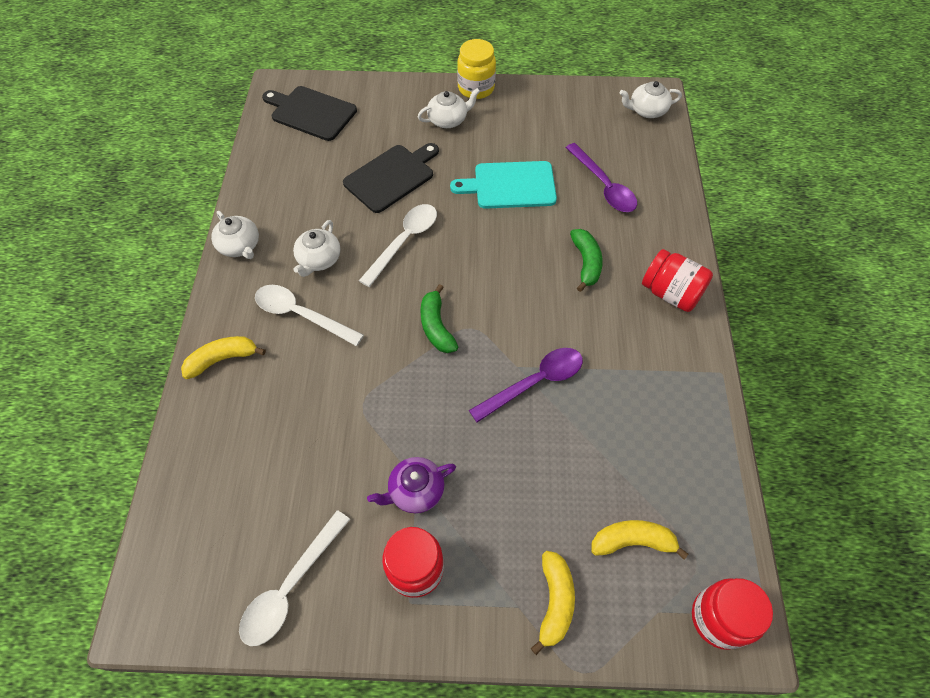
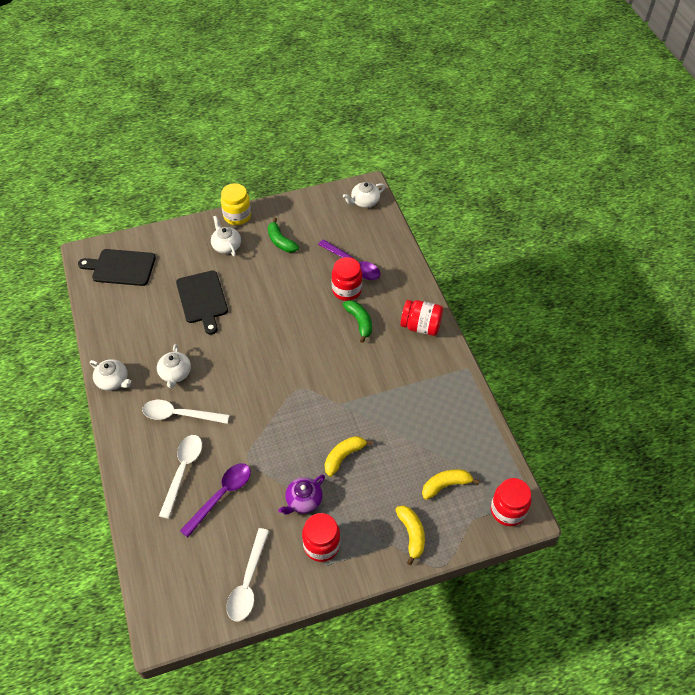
camera: 20 degrees left, 5 degrees down
(222, 359) = (137, 461): yellow banana -> yellow banana (343, 457)
(392, 177) = (202, 299): black cutting board -> black cutting board turned 135 degrees clockwise
(404, 241) = (230, 343): white spoon -> white spoon (183, 471)
(436, 326) = (276, 394): green banana -> green banana (280, 241)
(448, 120) = (226, 246): white teapot -> white teapot turned 75 degrees counterclockwise
(510, 185) = (289, 282): turquoise cutting board -> none
(534, 382) = (354, 410): purple spoon -> purple spoon (221, 496)
(583, 216) = (347, 290): none -> red jar

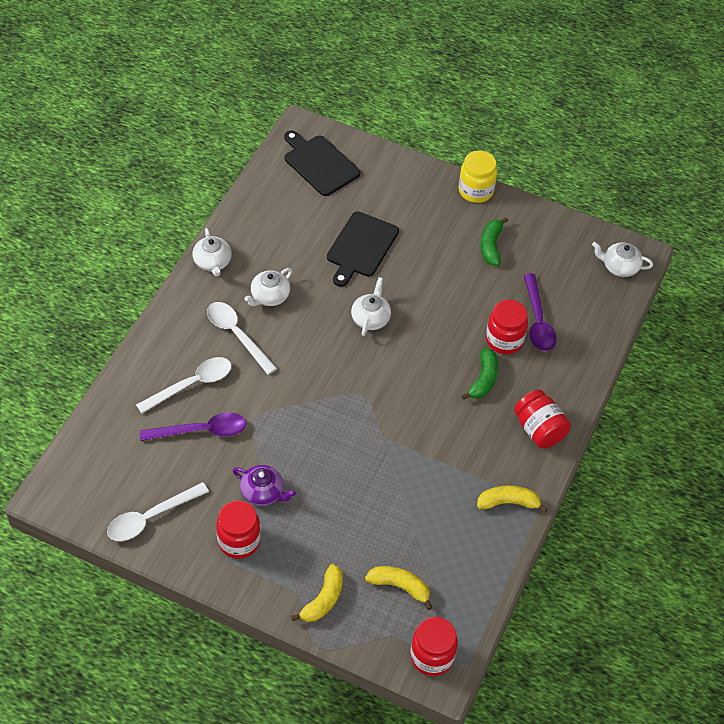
camera: 40 degrees right, 0 degrees up
(226, 246) = (435, 212): white teapot -> white teapot (370, 318)
(303, 500) = (263, 492): purple teapot -> purple teapot turned 150 degrees counterclockwise
(343, 457) = (336, 485): yellow banana -> yellow banana (508, 502)

